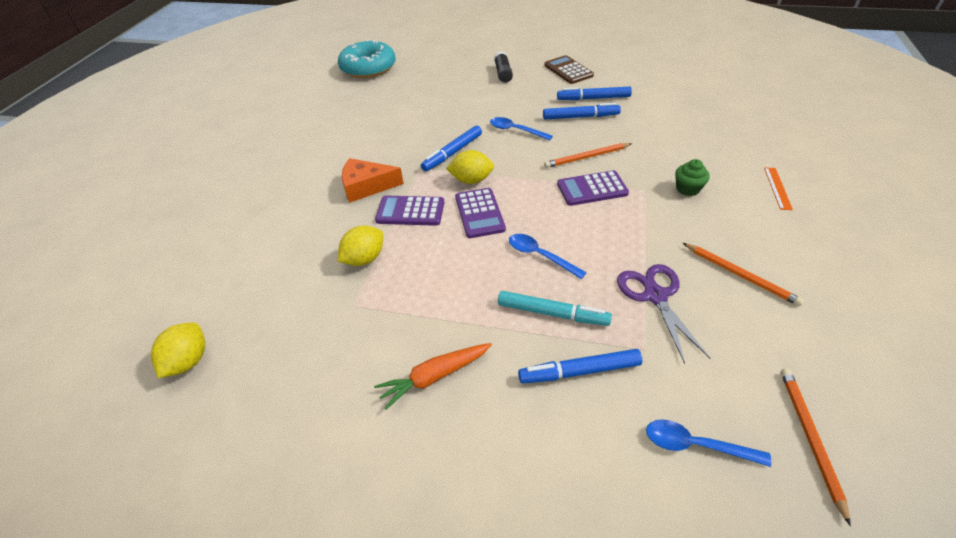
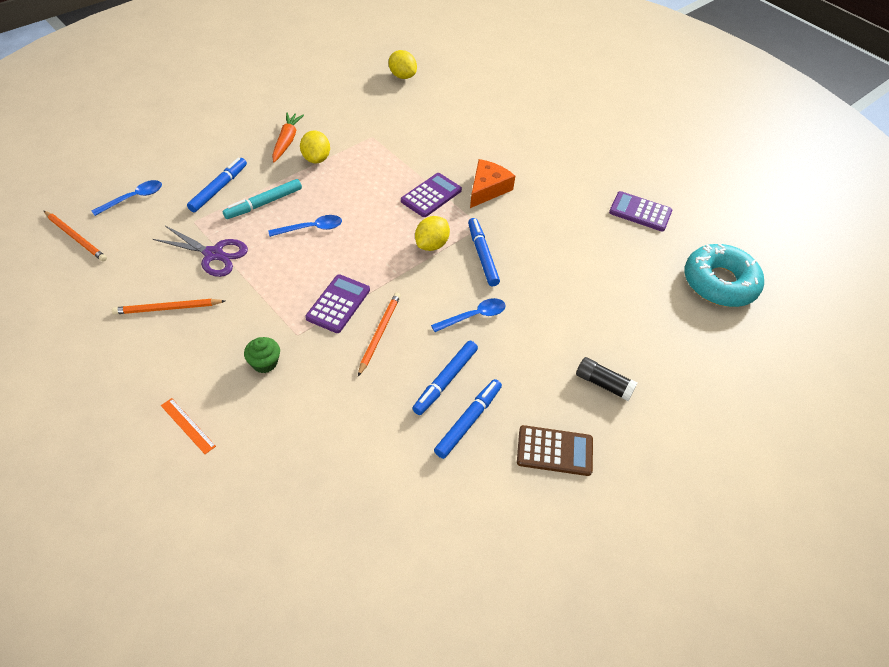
camera: 120 degrees right, 5 degrees up
(364, 259) = (407, 156): yellow lemon -> yellow lemon (316, 158)
(479, 213) = (387, 226): purple calculator -> purple calculator (640, 212)

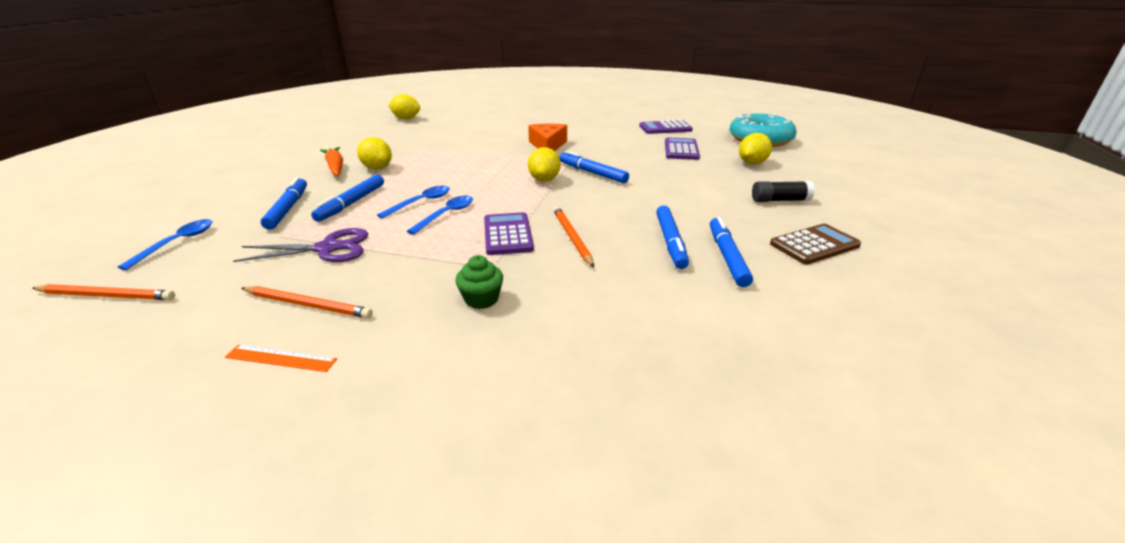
camera: 30 degrees left, 20 degrees down
(168, 308) = (307, 305): orange pencil -> orange pencil turned 120 degrees counterclockwise
(188, 425) = (445, 392): orange ruler -> orange ruler (281, 358)
(264, 203) = (351, 203): turquoise marker -> blue marker
(431, 196) = (508, 159): purple calculator -> purple calculator (681, 150)
(474, 316) = (635, 201): blue spoon -> blue spoon (447, 214)
(653, 318) = (752, 163): none -> yellow lemon

